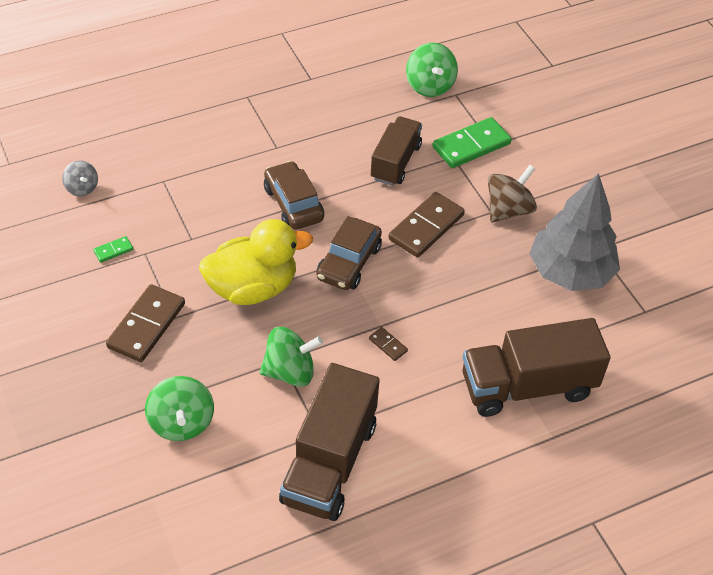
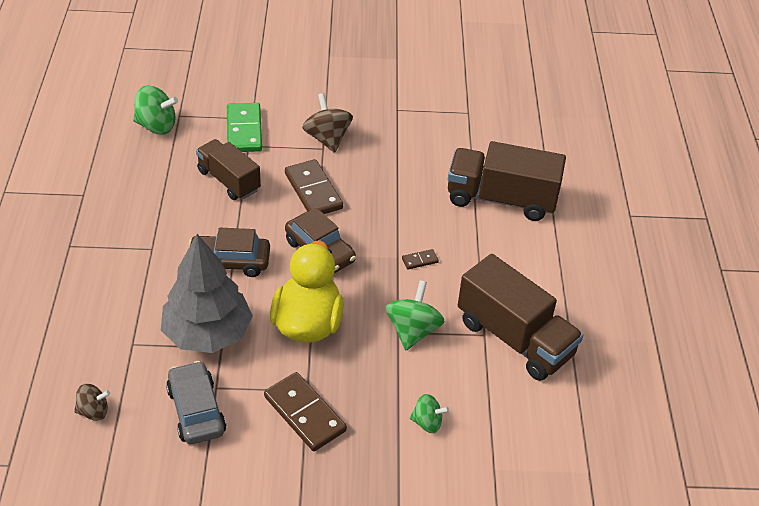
camera: 65 degrees left, 5 degrees down
(82, 188) = (93, 411): grey spinning top -> brown spinning top
(113, 250) = (196, 411): green domino -> grey car
(181, 422) = (427, 422): green spinning top -> green spinning top, size x0.61
(527, 386) = (501, 199): brown truck -> brown truck turned 90 degrees clockwise
(570, 272) = (410, 133): grey tree -> grey tree (207, 334)

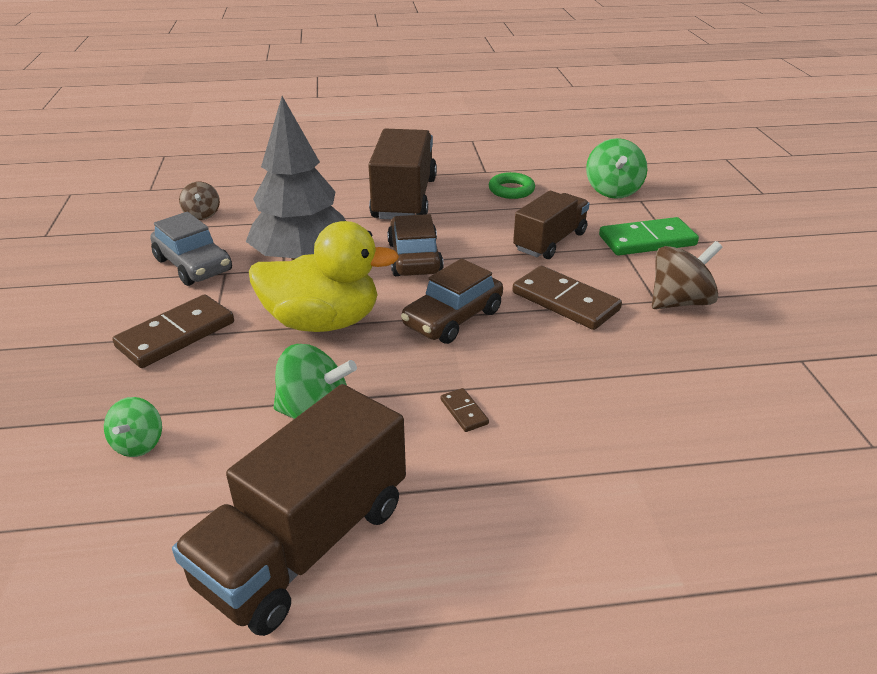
camera: 85 degrees right, 10 degrees down
(130, 185) = (511, 190): none -> green ring
(196, 411) = (193, 265): grey car -> grey car turned 75 degrees clockwise
(313, 191) = (565, 301): brown domino -> brown domino turned 75 degrees clockwise
(501, 199) = (660, 507): brown truck -> brown truck (404, 199)

